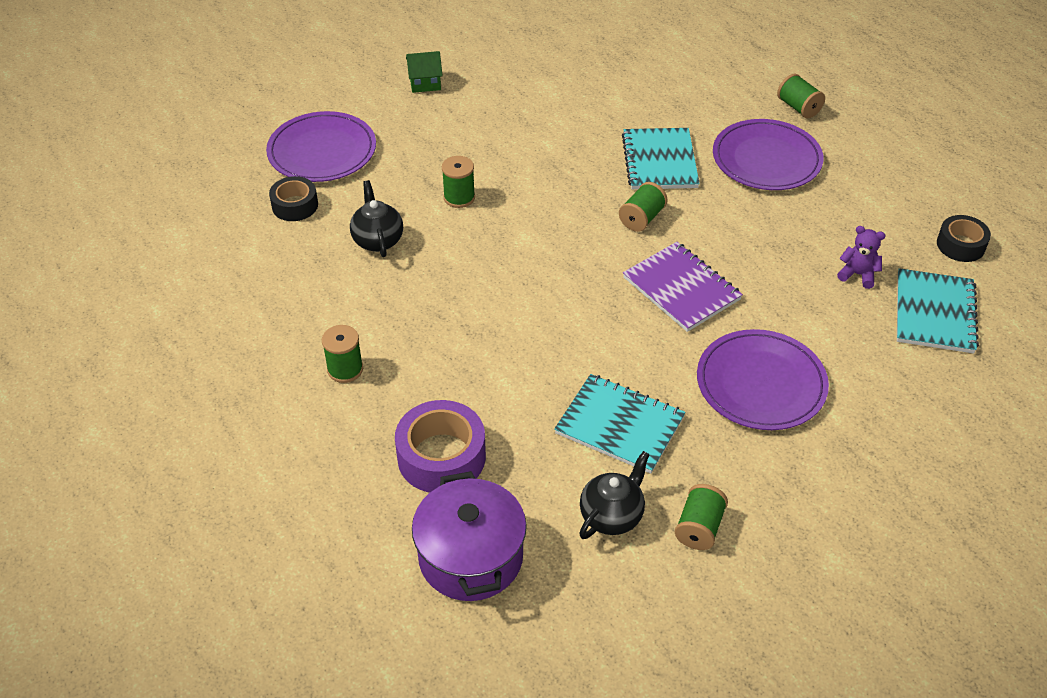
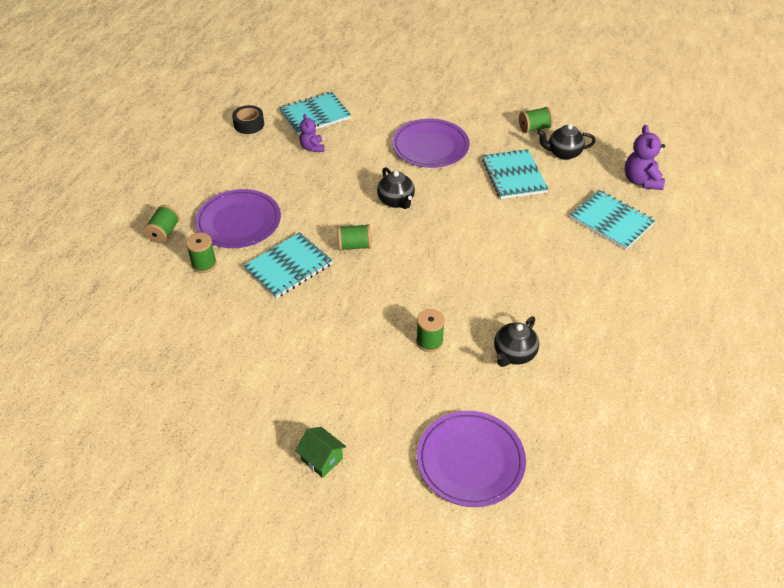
camera: 130 degrees left, 0 degrees up
(295, 205) = (538, 427): black tape -> none
(345, 369) = (617, 294): green spool -> green spool (204, 264)
(441, 457) = (611, 221): purple tape -> turquoise notebook
(470, 557) = (641, 181): purple pot -> purple teddy bear
(681, 289) = (396, 201): purple notebook -> black teapot

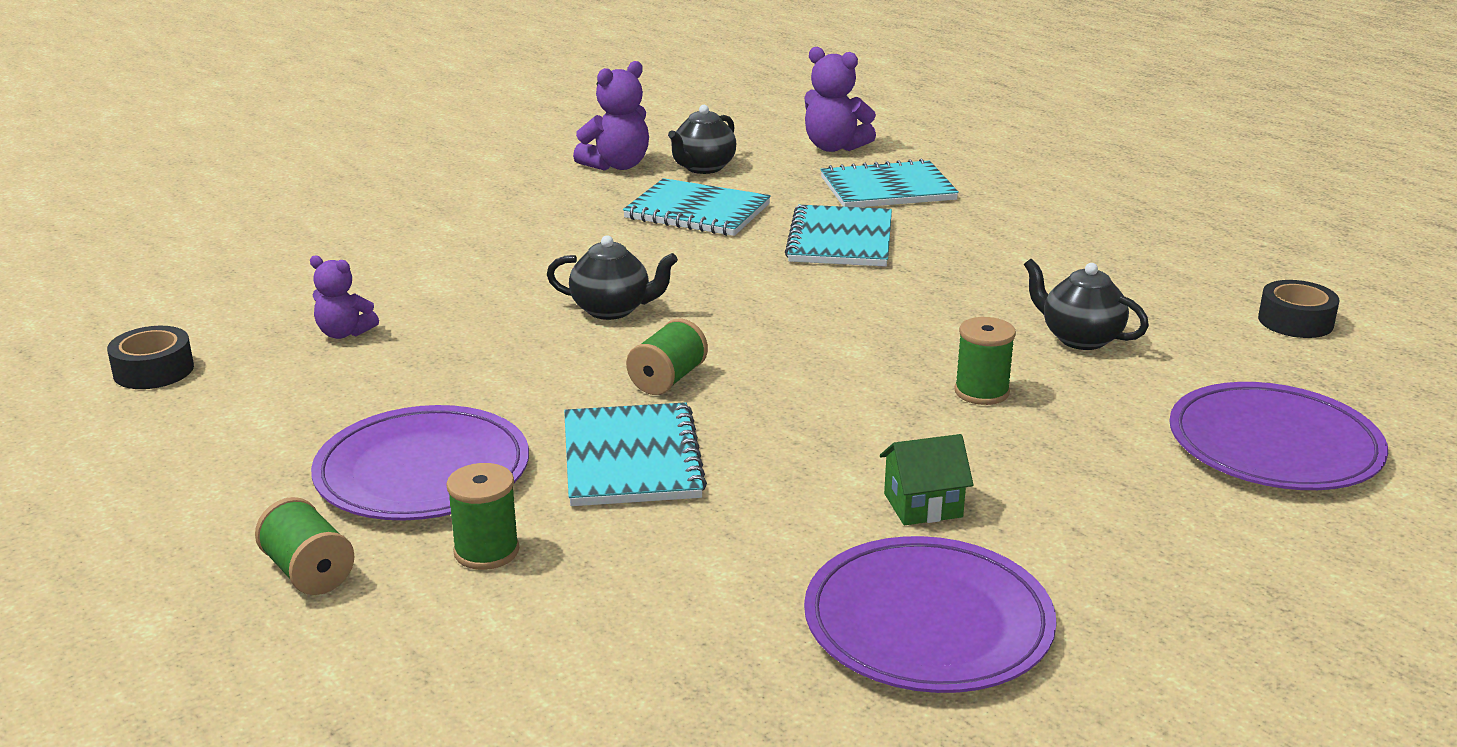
camera: 55 degrees left, 20 degrees down
(315, 115) = (259, 302): turquoise notebook -> turquoise notebook (840, 240)
(322, 459) = (1168, 583): green house -> green house (923, 505)
(430, 146) = (525, 242): purple plate -> purple plate (928, 622)
(513, 354) = (1079, 338): black teapot -> black teapot turned 150 degrees clockwise
(534, 128) = (617, 165): green spool -> purple teddy bear
(617, 431) = (1295, 321): none -> black tape

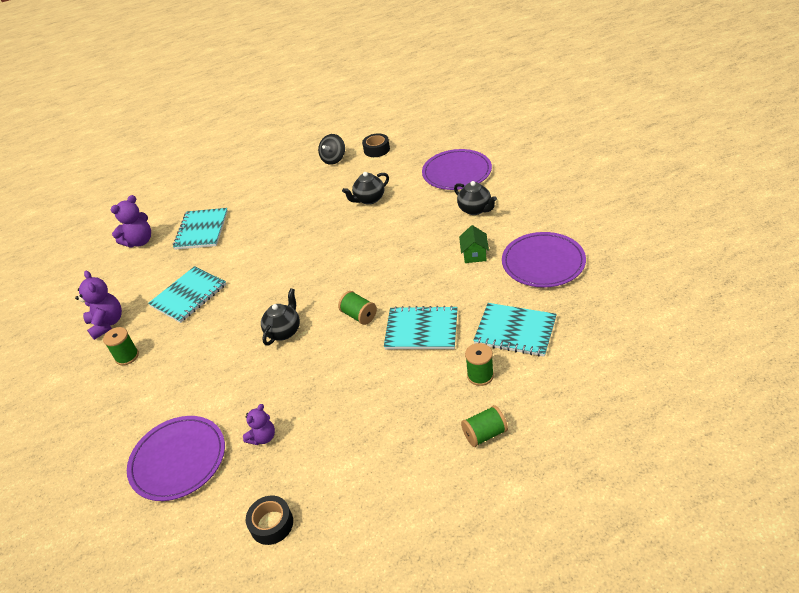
camera: 70 degrees left, 15 degrees up
(422, 471) = (413, 398): purple plate -> purple plate (178, 460)
(703, 168) = (134, 290): black teapot -> black teapot (475, 210)
(840, 240) = (249, 251): turquoise notebook -> turquoise notebook (515, 331)
(981, 392) = (400, 229): green spool -> green spool (127, 356)
(1214, 276) = (334, 159): none -> black spinning top

